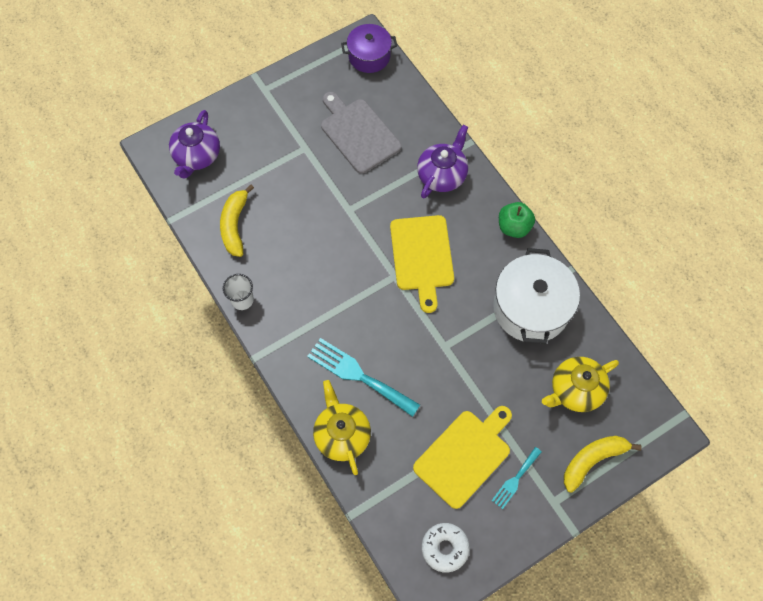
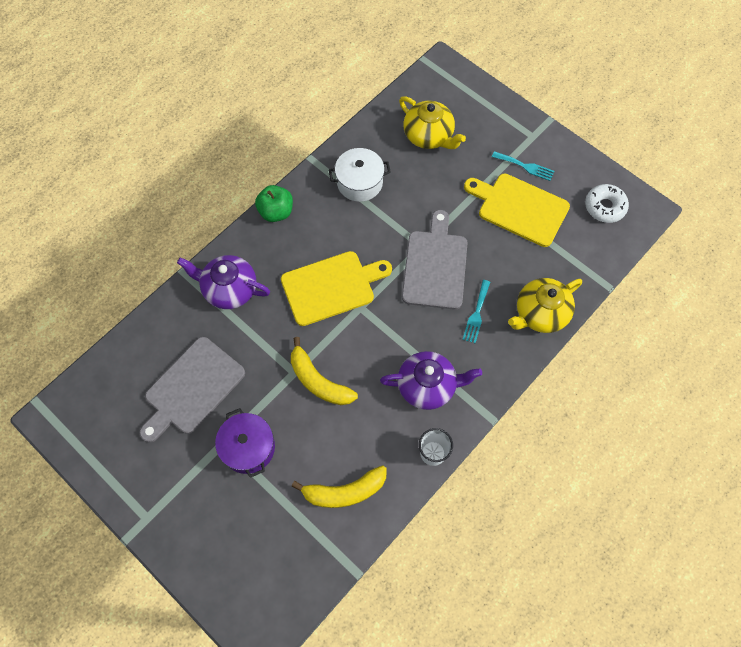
camera: 105 degrees left, 0 degrees up
(197, 156) = (261, 571): purple teapot -> purple teapot (427, 386)
(358, 375) = (476, 314): turquoise fork -> turquoise fork, size x0.55
(369, 56) = (79, 404): purple pot -> purple pot (248, 447)
(420, 353) = (435, 265): none -> grey cutting board
(531, 308) = (359, 182): white pot -> white pot, size x0.62
(592, 460) = (486, 114): yellow banana -> yellow banana (318, 381)

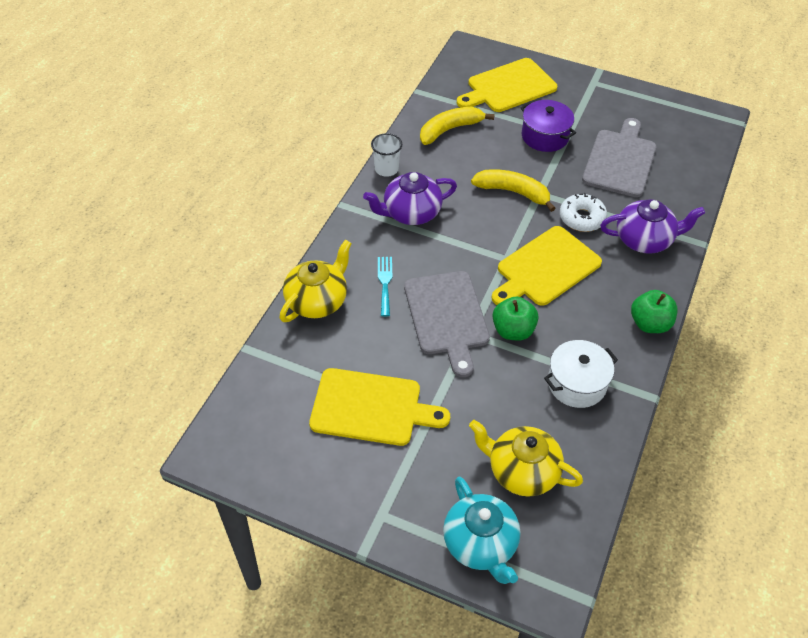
camera: 160 degrees right, 15 degrees down
(248, 543) = (508, 87): none -> yellow cutting board
(387, 238) = (513, 330): none -> green apple
(474, 102) = (480, 544): none -> turquoise teapot
(525, 166) = (379, 466): turquoise fork -> none
(604, 207) = (263, 440): white donut -> white donut (582, 218)

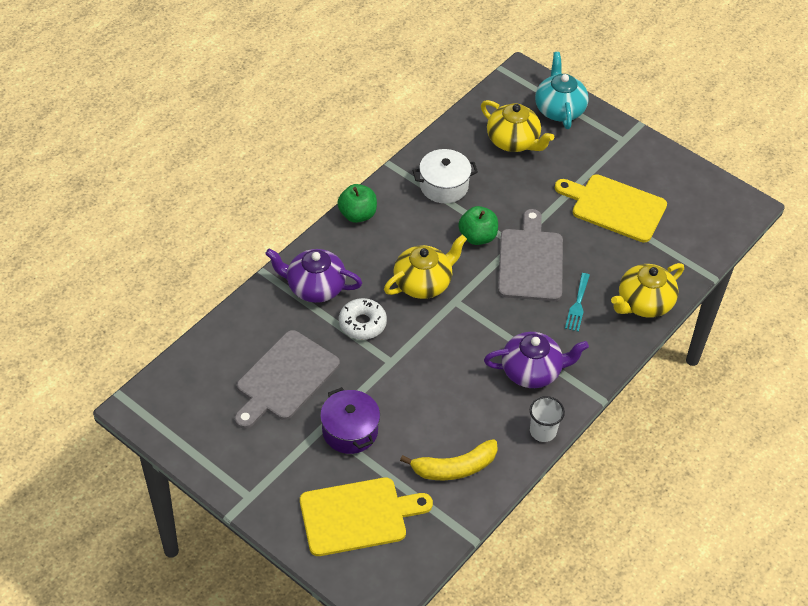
camera: 165 degrees left, 0 degrees up
(513, 192) = (417, 369): yellow banana -> none
(545, 268) = (423, 283): yellow cutting board -> yellow teapot

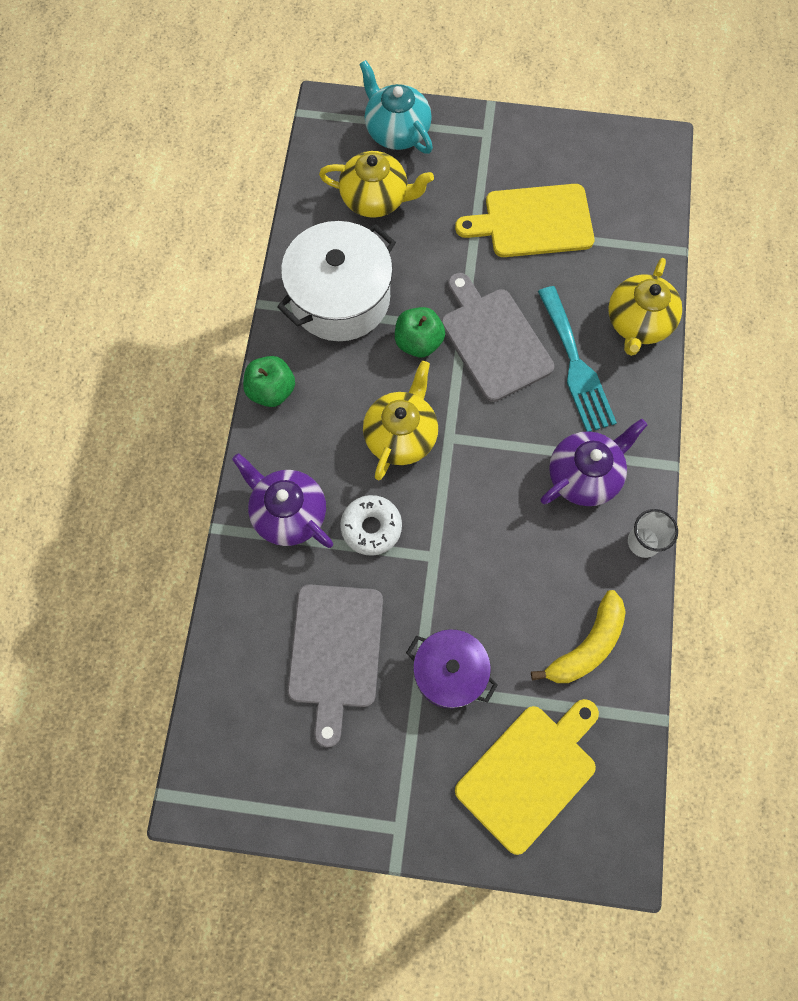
camera: 30 degrees left, 20 degrees up
(315, 287) = (288, 513): purple teapot -> purple teapot turned 60 degrees clockwise
(444, 186) = (340, 298): white pot -> white pot, size x1.62
(577, 305) = (575, 365): turquoise fork -> turquoise fork, size x1.80

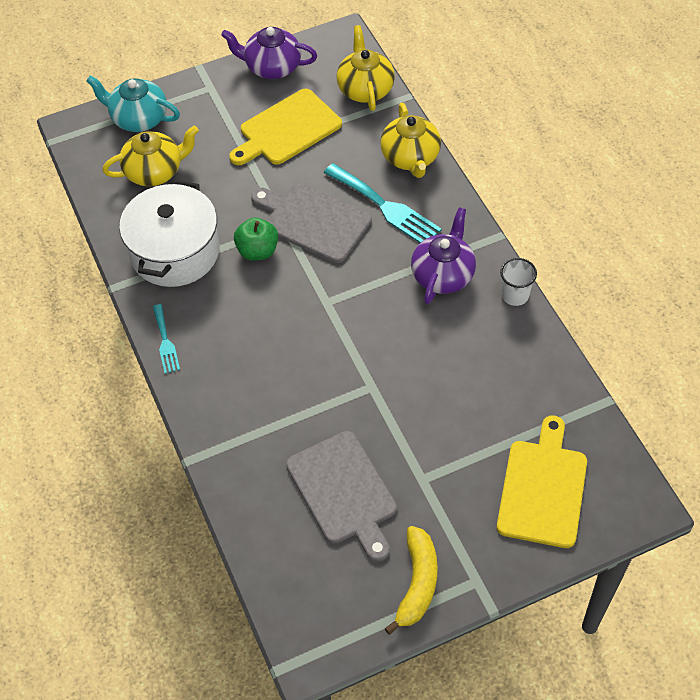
camera: 30 degrees left, 15 degrees down
(271, 390) = (165, 342): green apple -> turquoise fork
(288, 513) = (239, 418): purple teapot -> purple teapot (272, 67)
(371, 527) = (310, 393): white donut -> none
(401, 435) = (289, 319): yellow teapot -> yellow teapot (365, 89)
(449, 672) = (438, 456): purple pot -> none
(586, 645) = (523, 383): yellow banana -> yellow banana (417, 583)

